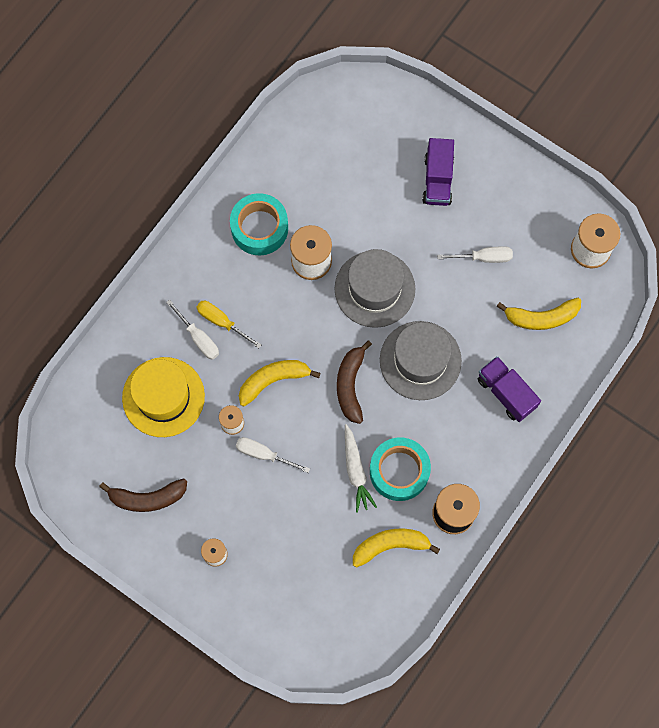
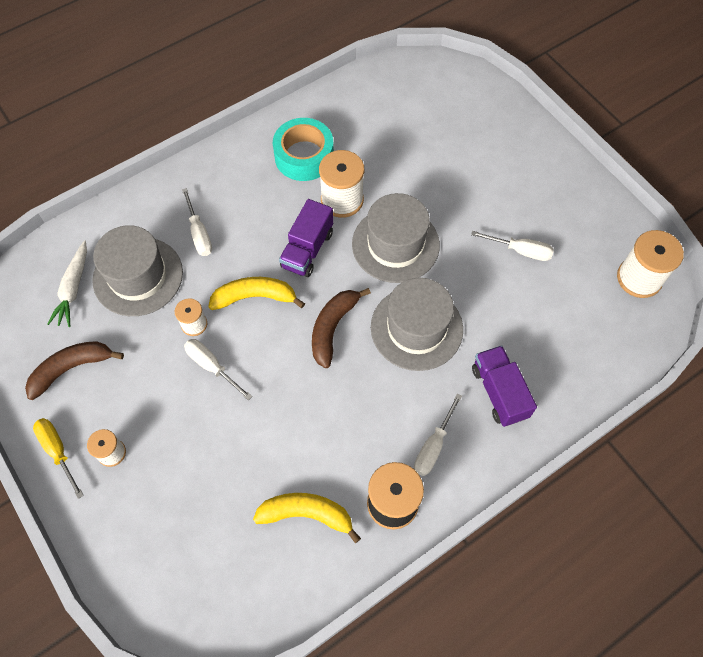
camera: 20 degrees right, 10 degrees down
(147, 498) = (71, 368): brown banana -> brown banana turned 135 degrees clockwise
(163, 397) = (138, 276): yellow hat -> grey hat
(221, 322) = (229, 226): yellow screwdriver -> yellow screwdriver (58, 451)
(356, 471) = (302, 418): white carrot -> white carrot (73, 289)
(399, 471) = (349, 435): turquoise tape -> none
(437, 180) = (497, 167): purple truck -> purple truck (307, 249)
(469, 456) = (433, 446): none -> white screwdriver
(541, 317) = (564, 328): yellow banana -> none

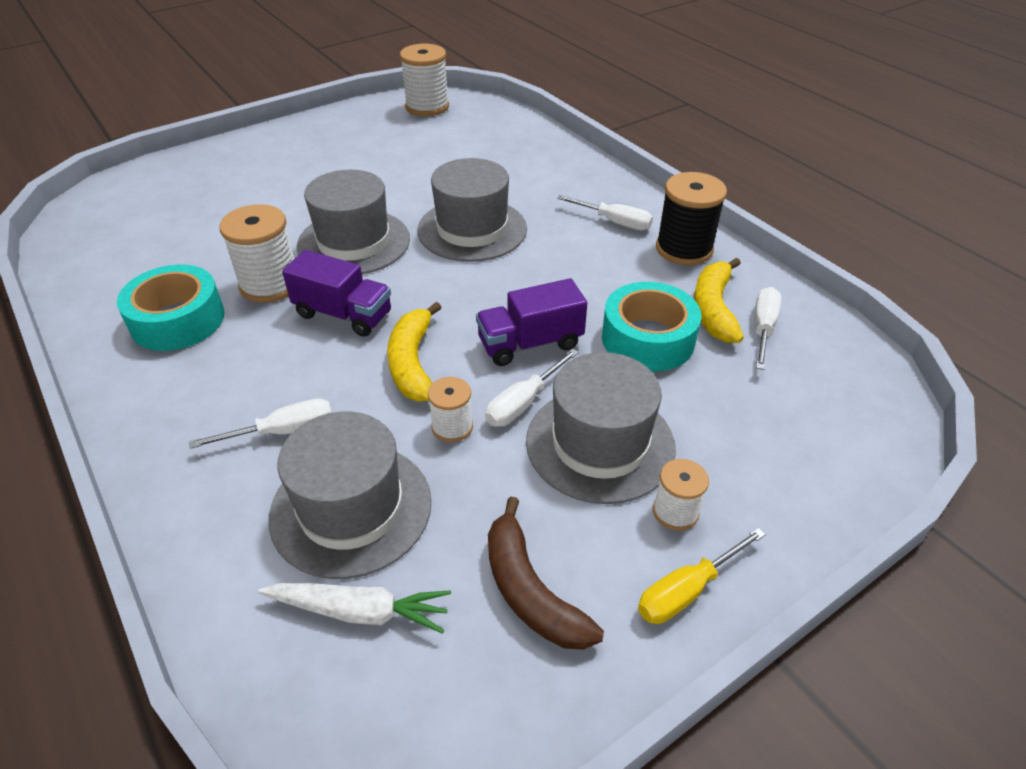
camera: 90 degrees left, 20 degrees down
(171, 412) = (600, 444): none -> grey hat
(272, 456) = (648, 339): none -> turquoise tape
(333, 328) = (467, 291): brown banana -> none
(499, 392) = (549, 182): purple truck -> purple truck (530, 343)
(520, 251) = (382, 163): white screwdriver -> white screwdriver (763, 328)

